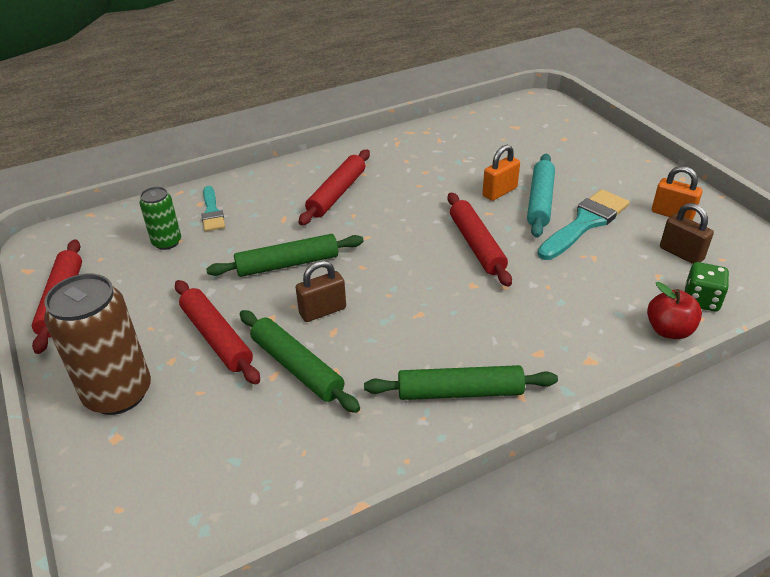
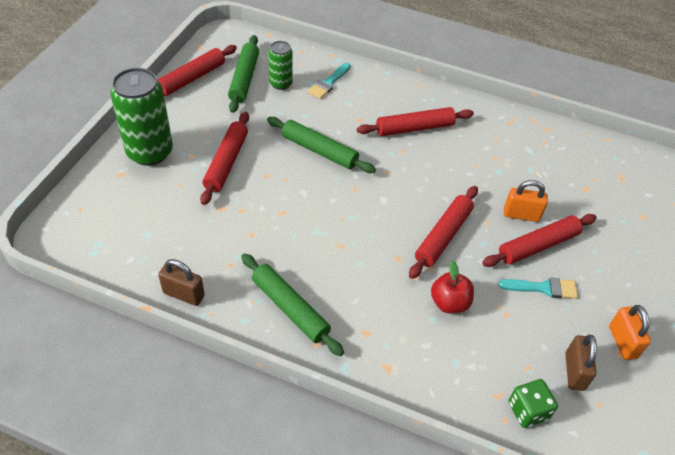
camera: 45 degrees right, 10 degrees up
(118, 393) = (150, 152): brown can -> green can
(297, 367) = (237, 214): green rolling pin -> green rolling pin (244, 79)
(322, 311) = (295, 195): brown padlock -> brown padlock (184, 294)
(540, 201) = (538, 245): turquoise rolling pin -> red rolling pin
(585, 223) = (543, 288): turquoise brush -> turquoise brush, size x0.61
(669, 330) = (468, 403): red apple -> red apple (449, 303)

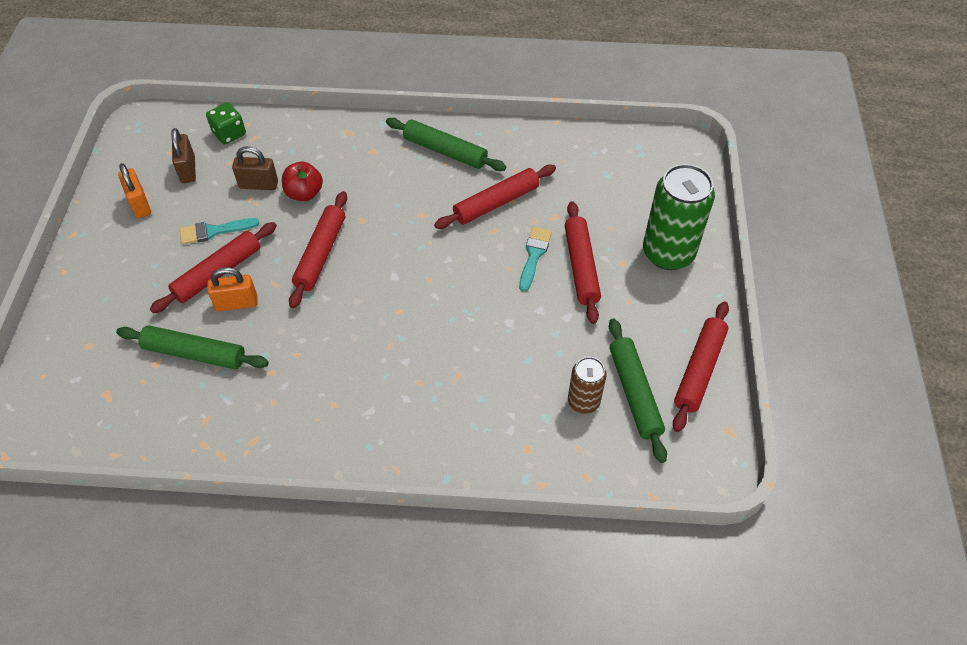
camera: 165 degrees right, 5 degrees up
(184, 294) = (540, 137): brown padlock -> brown padlock (258, 185)
(281, 83) = (583, 401): green can -> brown can
(319, 151) = (487, 313): green rolling pin -> green rolling pin (195, 353)
(328, 83) = (521, 426): turquoise brush -> turquoise brush (534, 255)
(414, 128) = (383, 386): red rolling pin -> red rolling pin (496, 203)

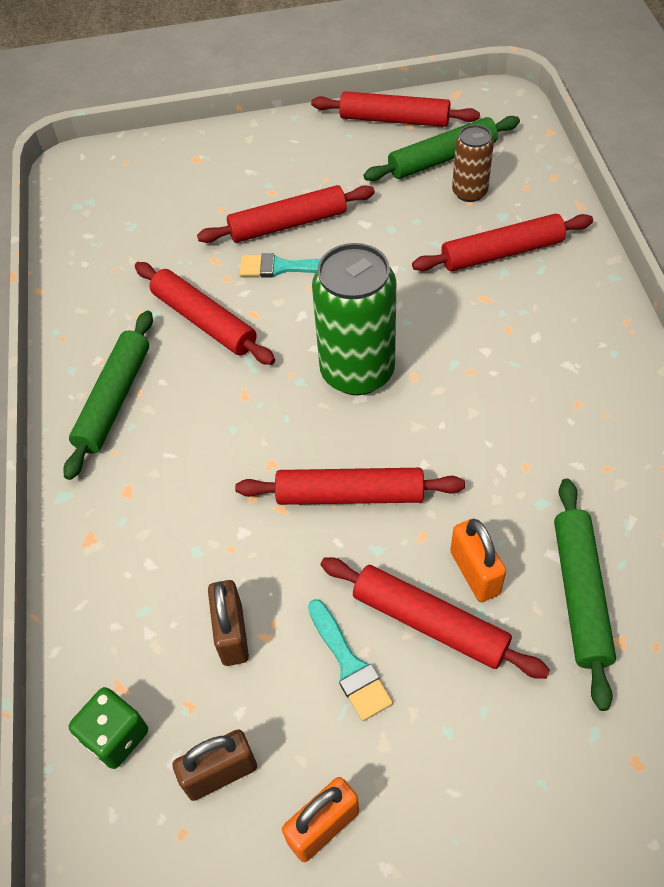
camera: 100 degrees left, 0 degrees up
(304, 193) = (236, 557): red apple -> none
(502, 403) = (502, 253): none -> red rolling pin
(668, 253) = (247, 159): green can -> green can (357, 371)

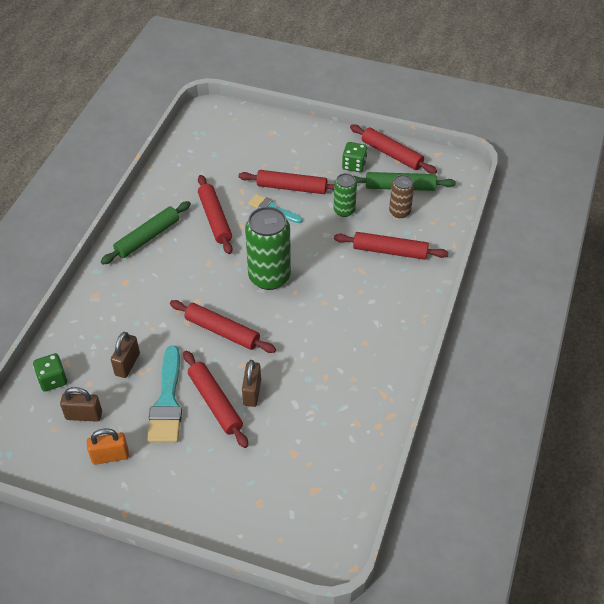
camera: 25 degrees right, 5 degrees down
(349, 665) = (167, 402): turquoise brush -> turquoise brush, size x1.65
(353, 155) = (354, 165): none -> green dice
(390, 224) = (344, 210): none -> green can
(474, 573) = (252, 392): orange padlock -> brown padlock
(579, 594) = (292, 425): green rolling pin -> none

